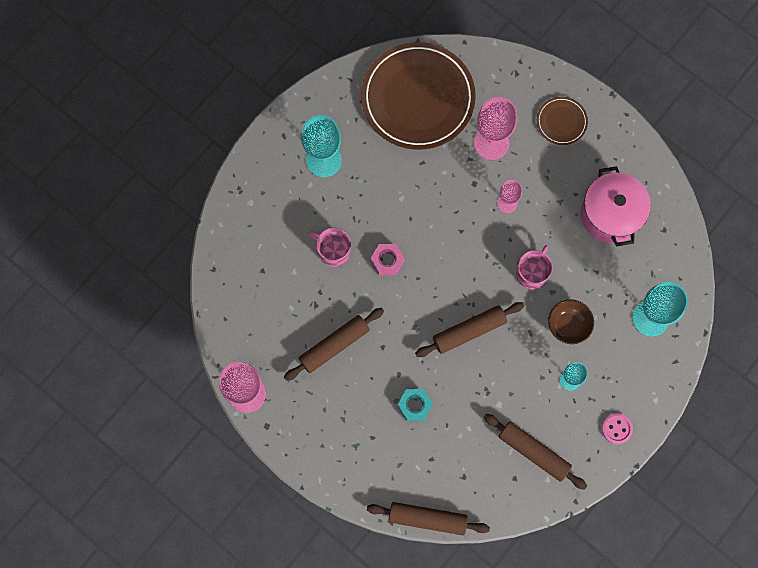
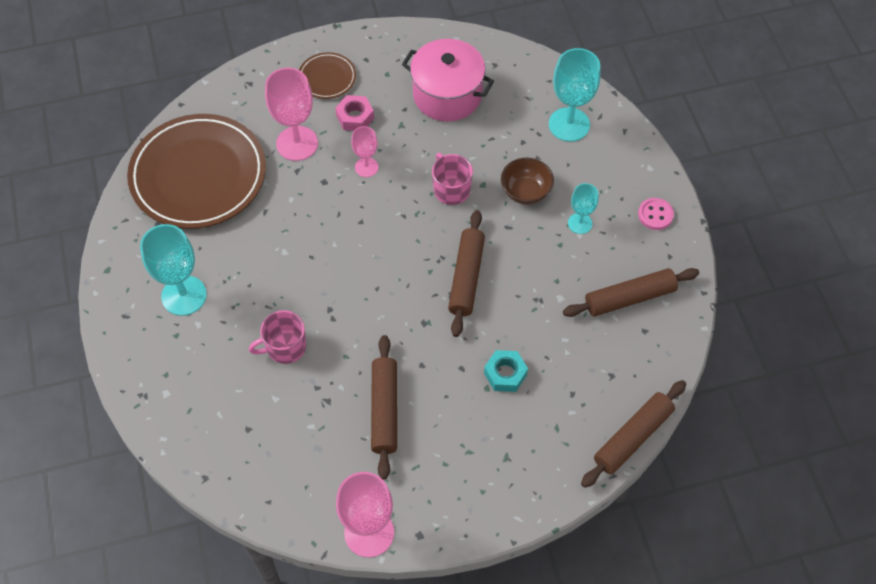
camera: 55 degrees left, 15 degrees down
(387, 261) = (337, 304): pink nut -> pink nut (355, 117)

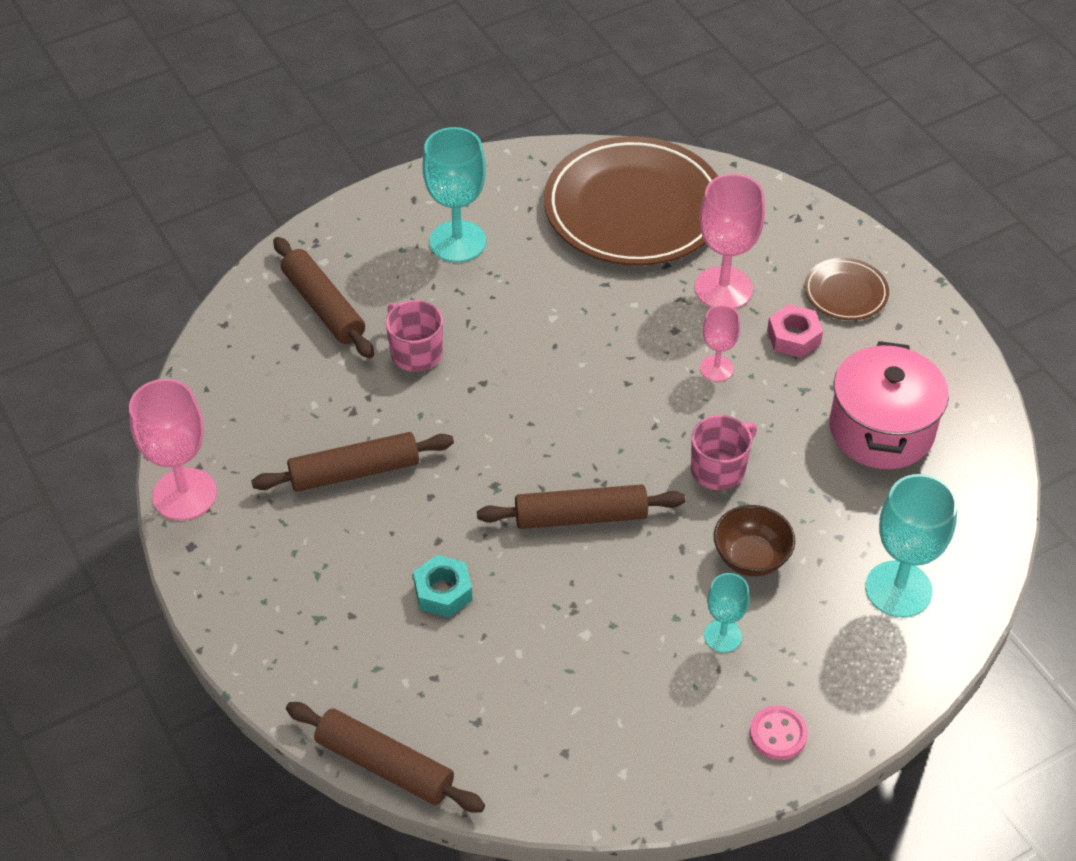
camera: 75 degrees right, 10 degrees down
(629, 298) = (615, 723): brown rolling pin -> brown rolling pin (324, 306)

